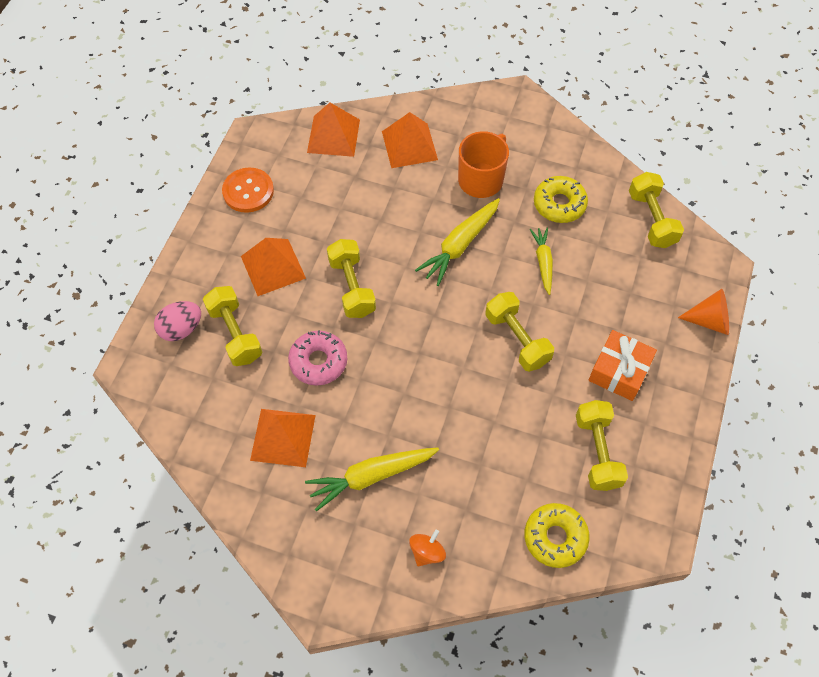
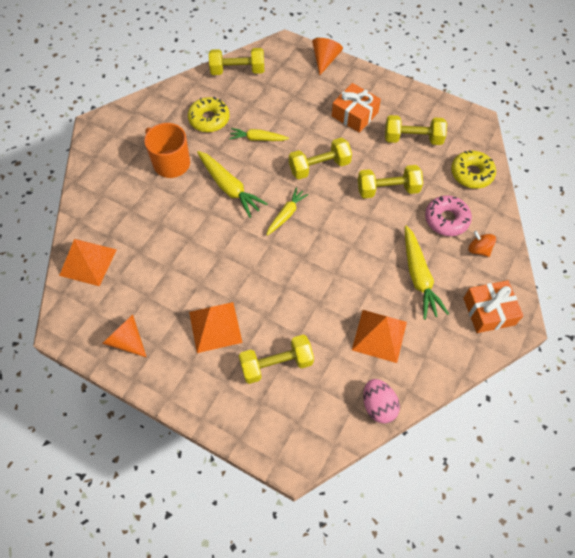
camera: 80 degrees left, 0 degrees up
(181, 329) = (262, 410): pink egg -> pink egg (378, 406)
(248, 191) = (127, 340): orange button -> orange cone
(318, 361) = (315, 301): pink donut -> pink donut (446, 219)
(334, 568) = (489, 311): none -> orange gift
(352, 287) = (250, 268): yellow dumbbell -> yellow dumbbell (387, 189)
(409, 145) = (119, 206): orange pyramid -> none
(434, 312) = (286, 214): none -> yellow carrot

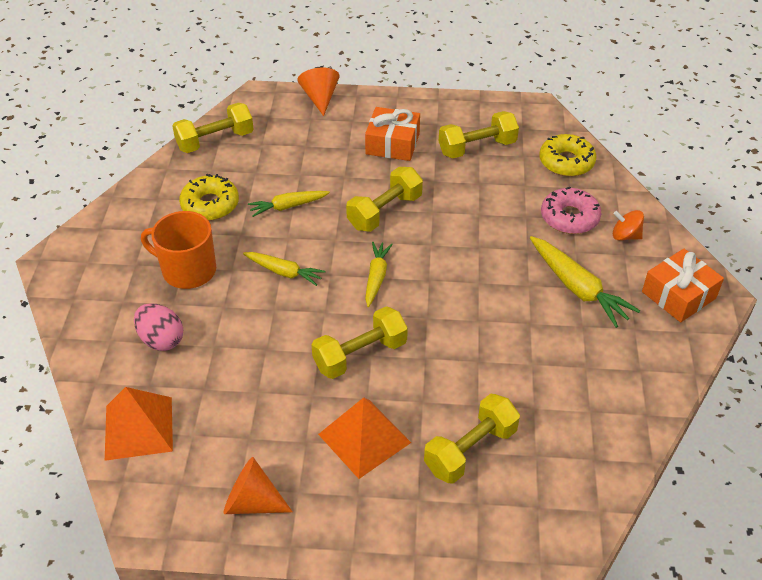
camera: 25 degrees left, 15 degrees down
(229, 187) = (284, 272): yellow carrot -> yellow carrot, size x0.64
(378, 406) = (623, 445): pink egg -> pink egg (161, 340)
(379, 335) = (574, 368): orange pyramid -> none
(387, 189) = (482, 209): yellow dumbbell -> yellow dumbbell (360, 355)

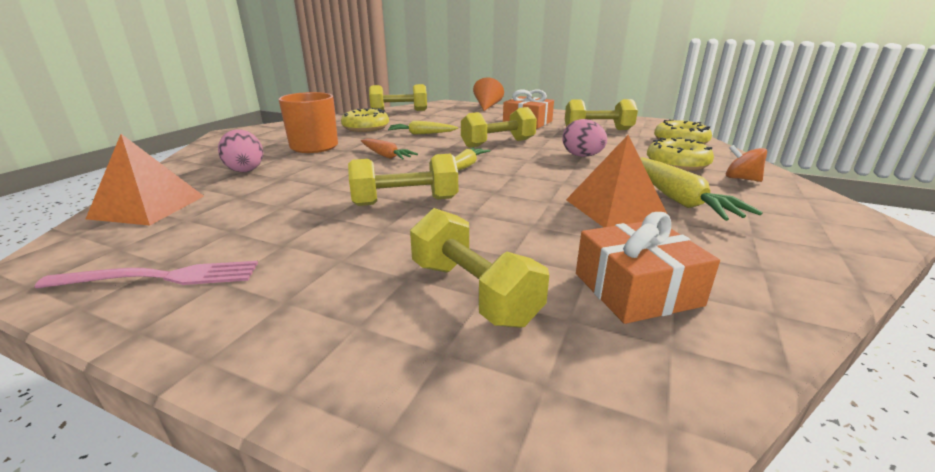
camera: 20 degrees right, 20 degrees down
(252, 502) = (159, 277): orange cone -> pink fork
(284, 272) = (386, 156): yellow carrot -> orange carrot
(364, 438) = (348, 255): orange pyramid -> orange pyramid (615, 208)
(470, 450) = (473, 292): yellow dumbbell -> yellow dumbbell turned 75 degrees clockwise
(479, 223) = (582, 156): none -> pink egg
(569, 218) = (677, 164): pink donut -> yellow donut
(678, 295) = (817, 220): orange gift -> orange gift (637, 289)

